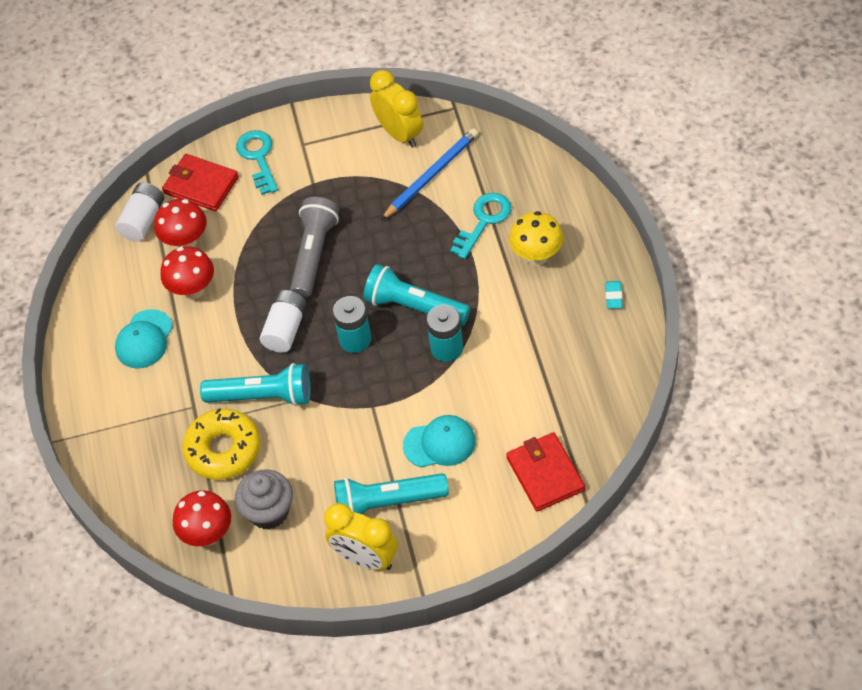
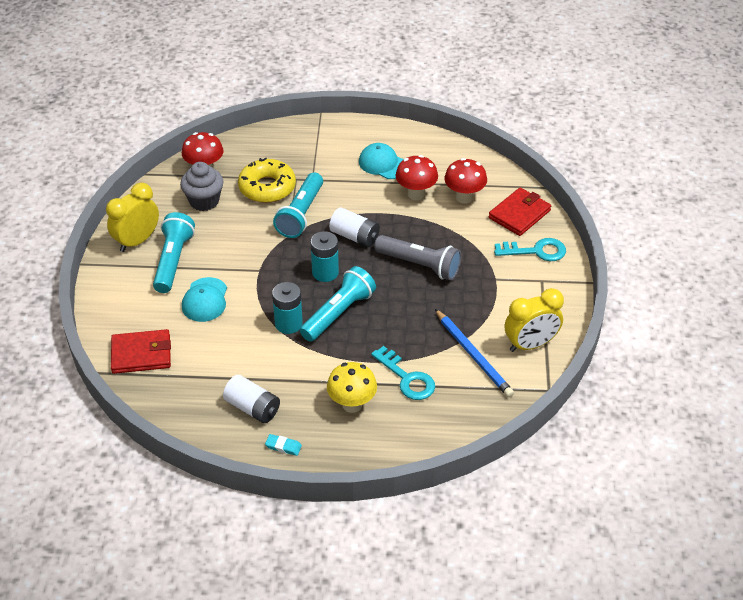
camera: 100 degrees right, 10 degrees down
(143, 220) = (496, 178): white battery -> white battery (253, 408)

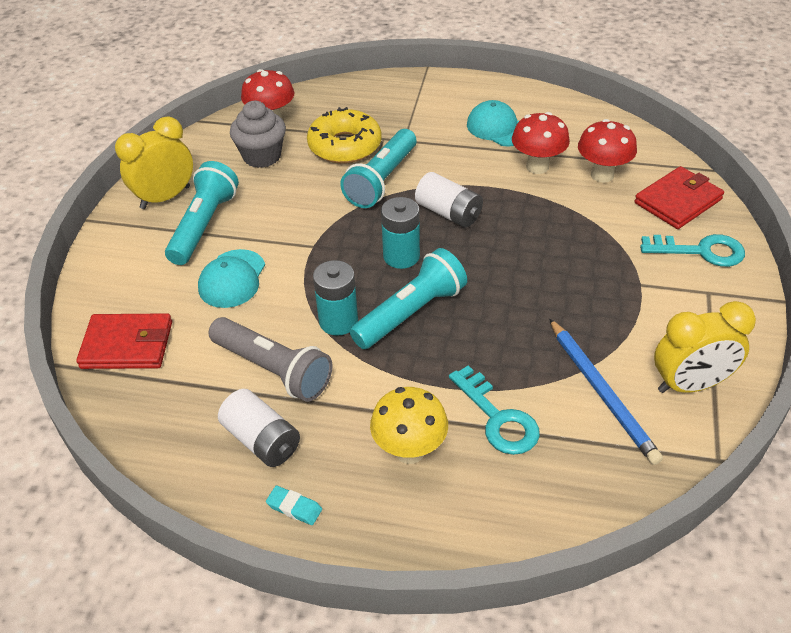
camera: 10 degrees right, 0 degrees up
(419, 265) = (533, 257): grey flashlight -> grey flashlight (273, 369)

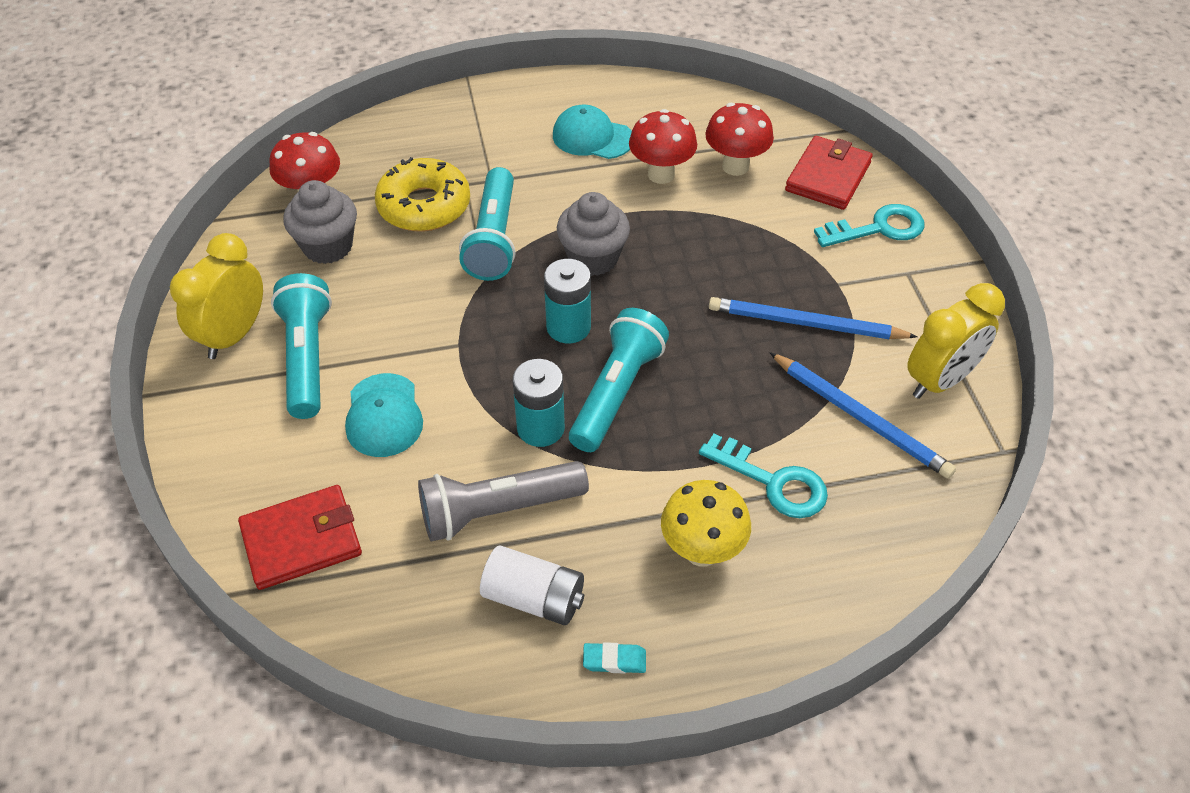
camera: 25 degrees left, 5 degrees up
(273, 369) = (498, 510): grey flashlight -> grey flashlight turned 150 degrees clockwise
(448, 213) = (593, 258): white battery -> grey cupcake
(595, 307) = (805, 324): none -> blue pencil

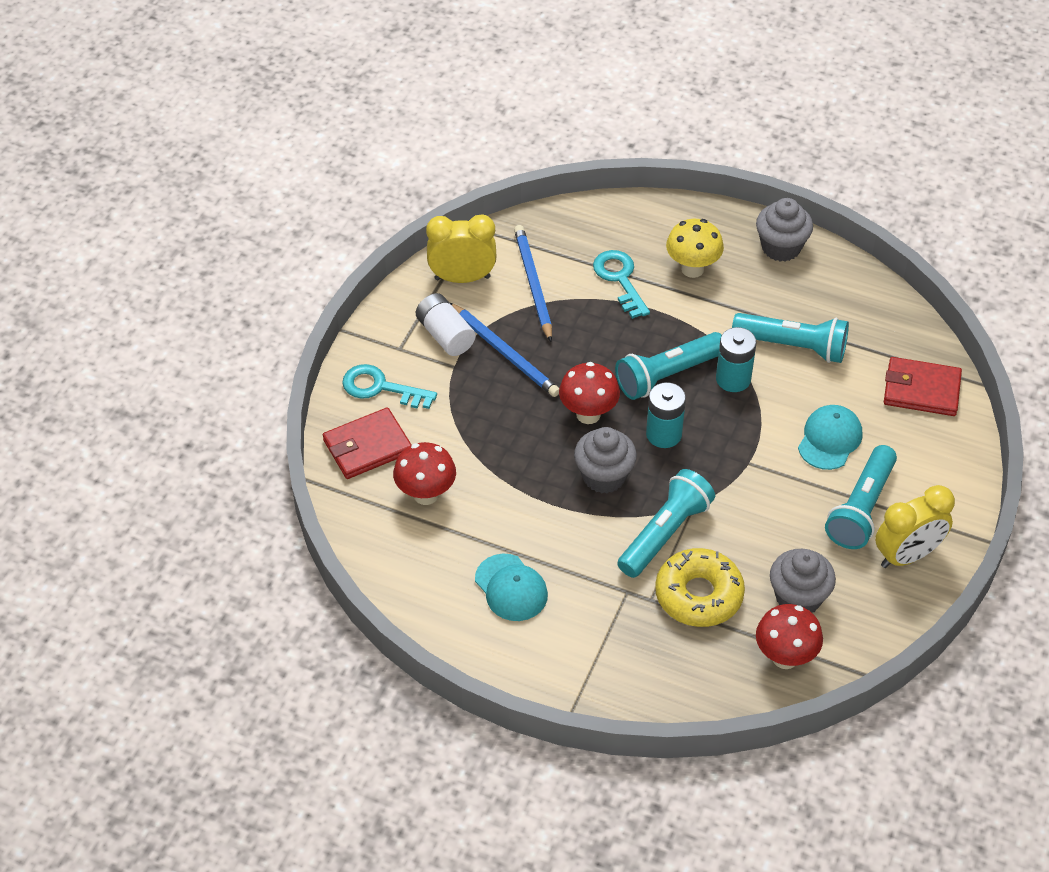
camera: 145 degrees left, 0 degrees up
(498, 510) = (793, 346): grey flashlight -> turquoise flashlight
(534, 598) = (803, 294): white battery -> white battery (445, 335)
(614, 660) = (781, 247): turquoise eraser -> grey cupcake
(661, 174) = (489, 520): red mushroom -> red mushroom (588, 414)

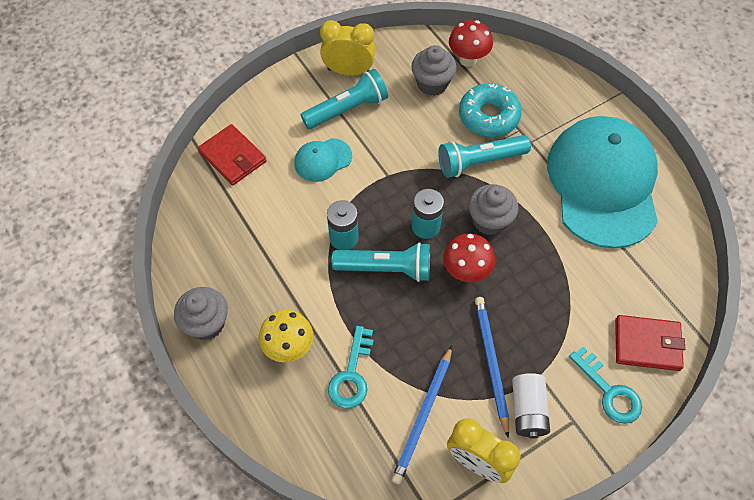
camera: 145 degrees left, 10 degrees up
(426, 494) = (623, 280): red mushroom -> none
(511, 588) = (603, 183): turquoise cap -> turquoise cap, size x2.40
(698, 595) = (488, 116): yellow donut -> turquoise donut
(793, 346) = (280, 237): turquoise flashlight -> none

